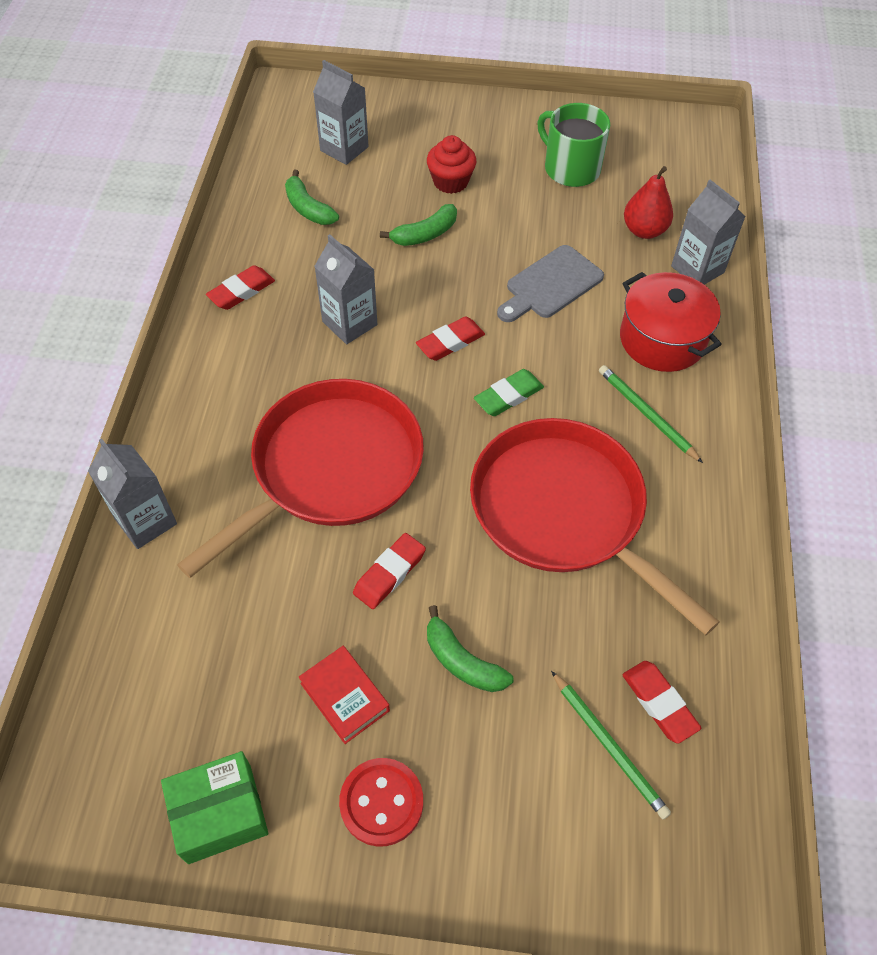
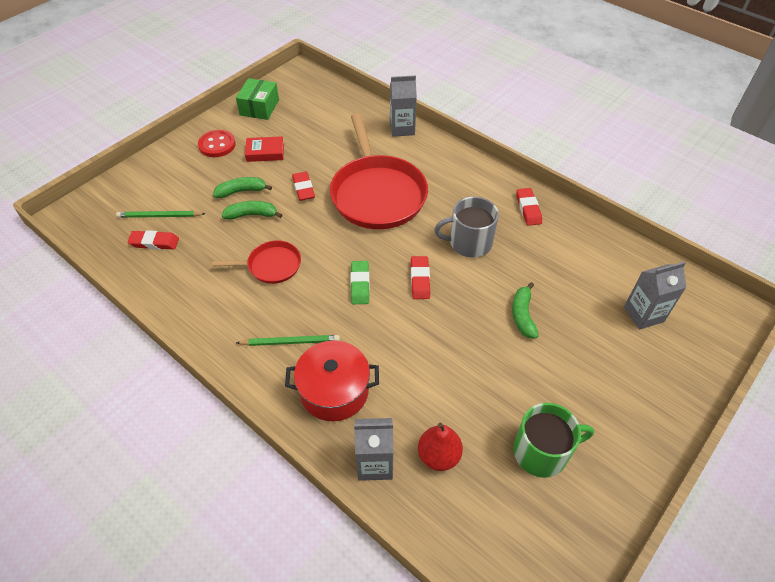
camera: 125 degrees right, 5 degrees down
(308, 208) = (586, 267): green banana -> green banana (252, 215)
(349, 323) = (469, 242): grey carton -> grey mug
(450, 182) = (570, 359): red cupcake -> none
(550, 285) = (428, 358): grey cutting board -> none
(563, 511) = (271, 265): red pan -> red pan, size x0.50

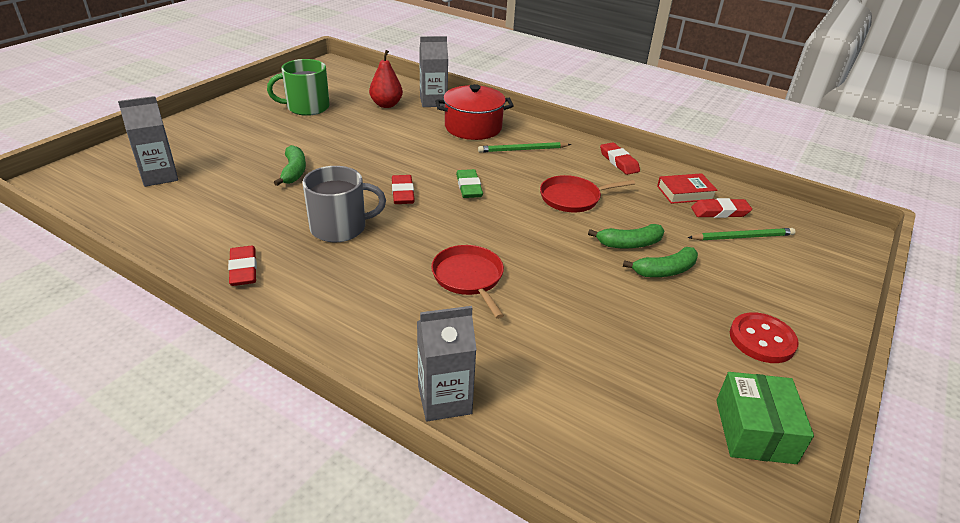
camera: 170 degrees right, 15 degrees down
(265, 152) = (673, 332): red book -> red book (685, 193)
(303, 188) = (579, 279): red eraser -> red eraser (618, 162)
(377, 194) = (468, 278): red pan -> red pan, size x0.50

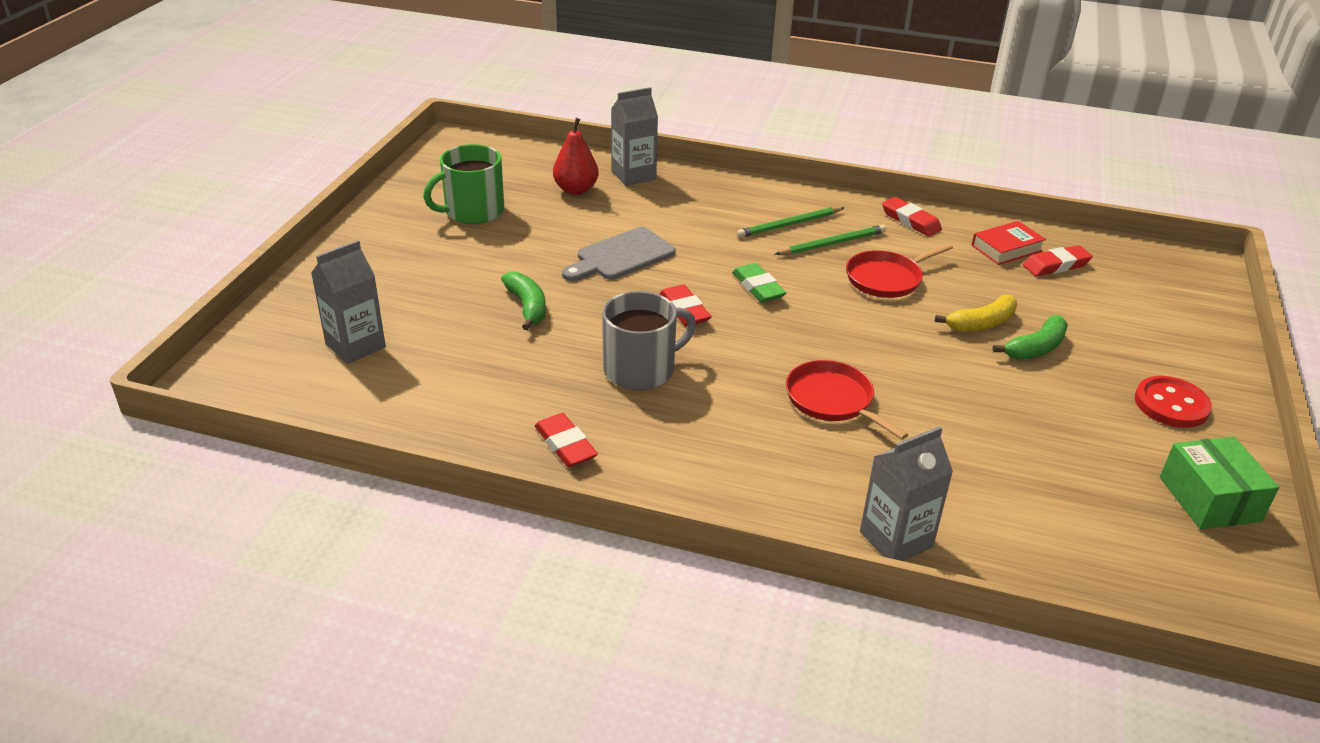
camera: 15 degrees left, 0 degrees up
(385, 150) = (621, 256): none -> grey cutting board
(473, 127) = (709, 204): red pot -> none
(629, 244) = (981, 324): green banana -> yellow banana
(742, 237) = (1095, 291): green pencil -> green pencil (832, 244)

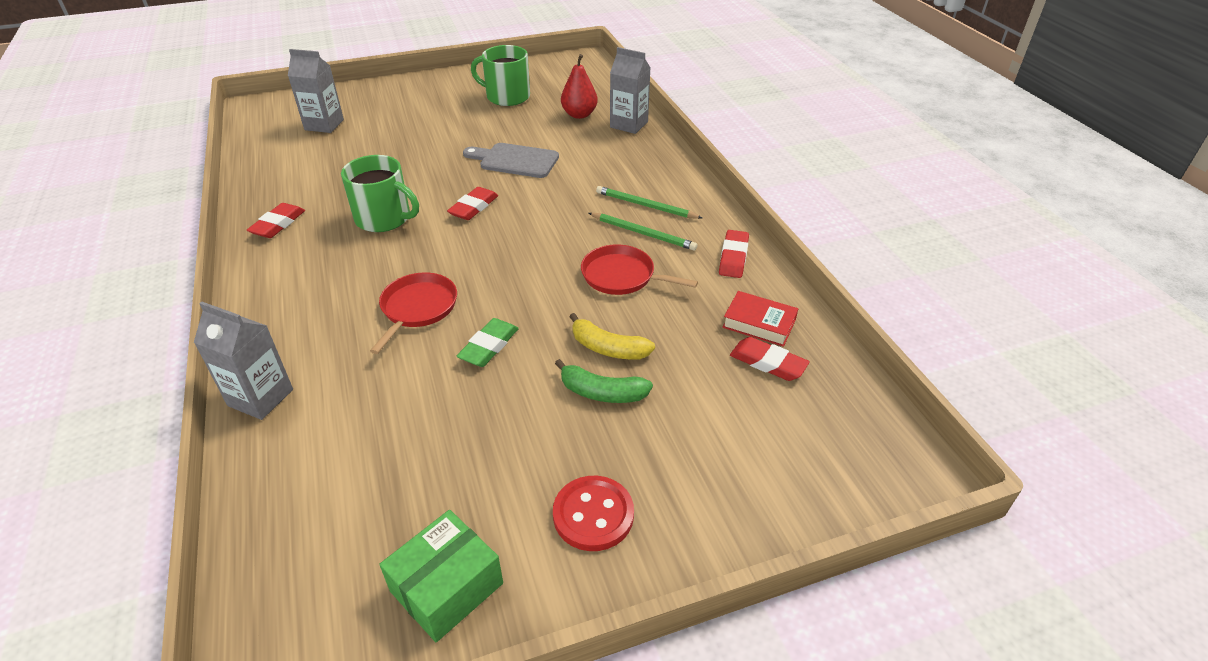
camera: 55 degrees right, 5 degrees up
(527, 307) = (417, 155): green banana -> none
(641, 369) = (384, 218): grey mug -> green mug
(758, 287) = (538, 224): green eraser -> green eraser (489, 346)

